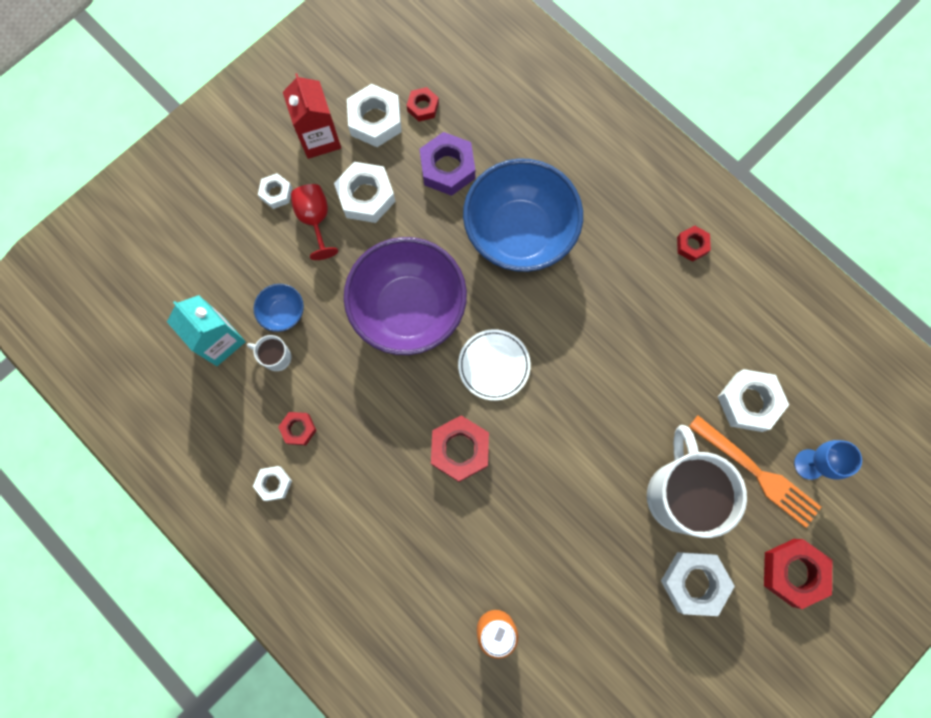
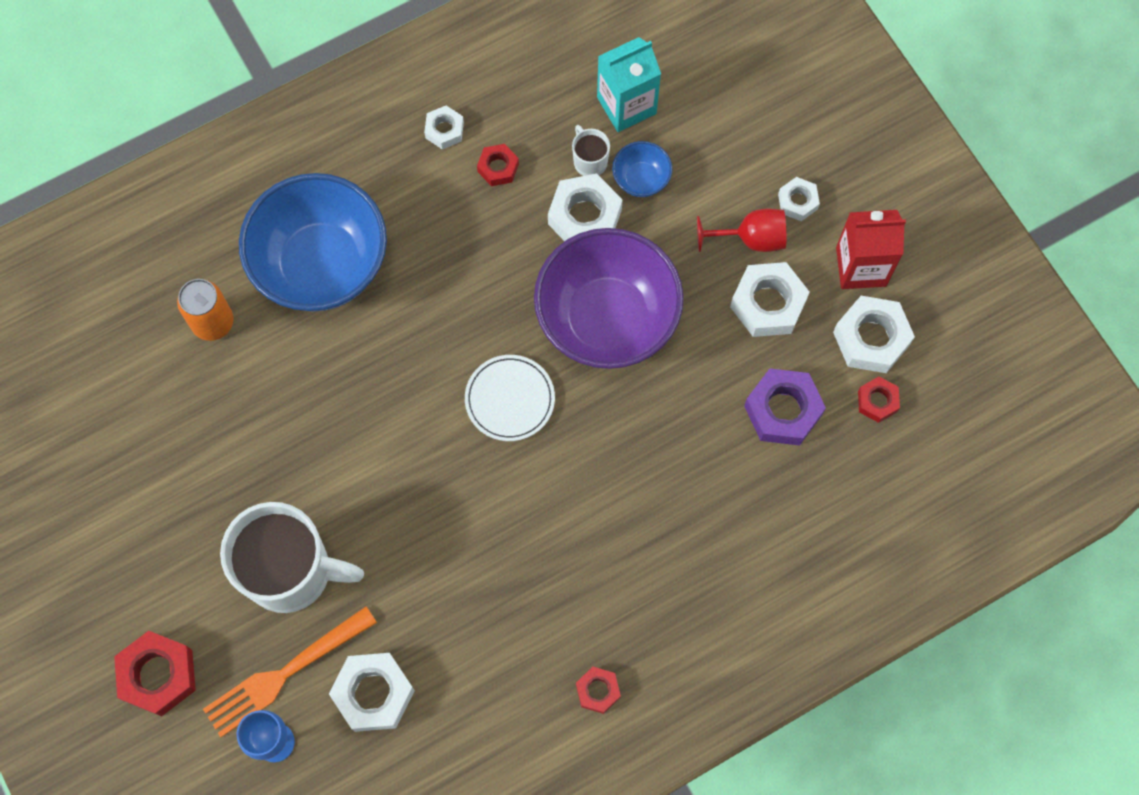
camera: 105 degrees right, 5 degrees down
(276, 357) = (589, 161): white mug -> white mug turned 60 degrees counterclockwise
(460, 449) = (421, 335): red nut -> none
(519, 233) = (671, 475): blue bowl -> blue bowl (321, 265)
(694, 582) = (187, 554): white nut -> white nut (584, 217)

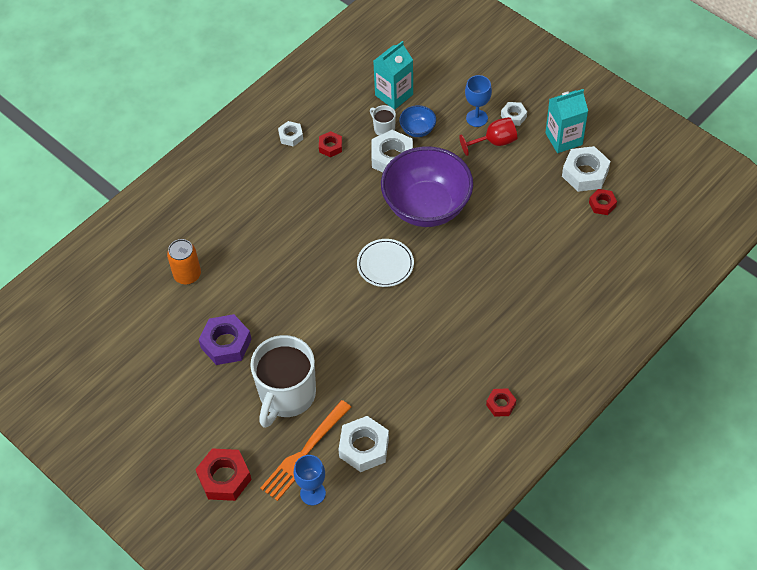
camera: 15 degrees left, 15 degrees down
(291, 571) = (287, 395): white mug -> white mug turned 120 degrees clockwise
(321, 265) = (243, 226): blue bowl -> none
(739, 187) = (477, 118): none -> blue goblet
(768, 304) = (518, 172): white nut -> none
(783, 410) = (549, 224): purple nut -> purple nut (226, 343)
(861, 266) = (563, 139): red carton -> turquoise carton

